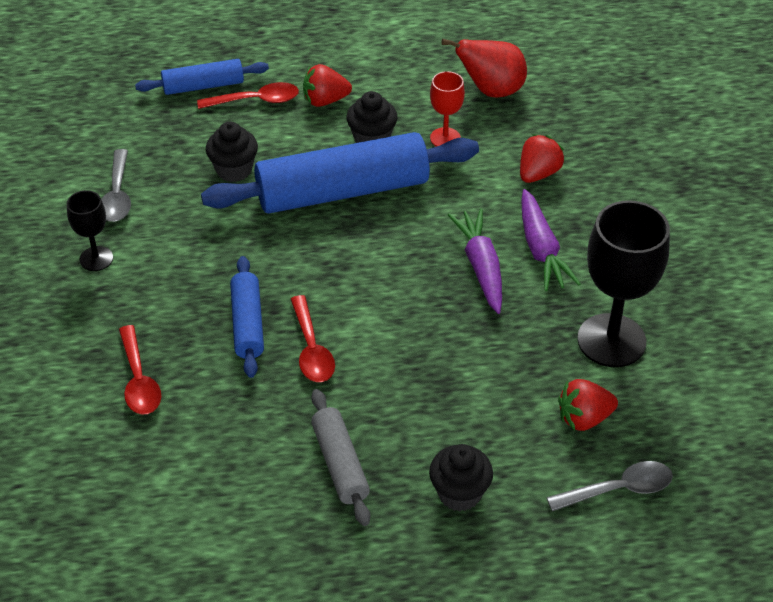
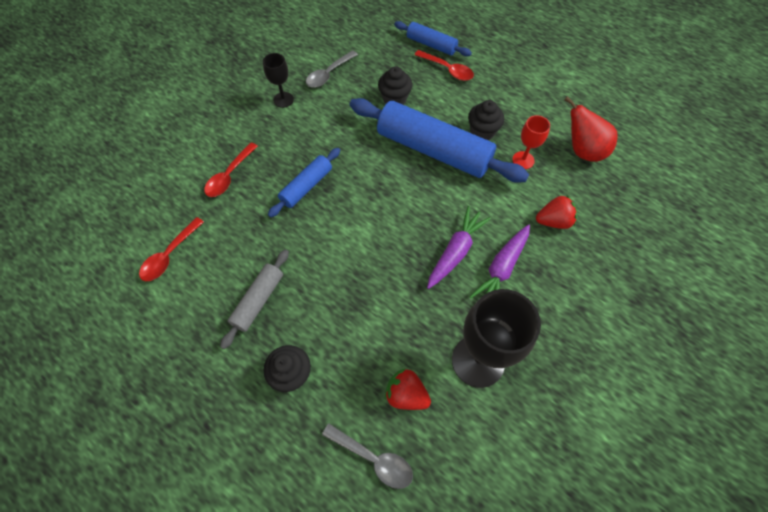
camera: 45 degrees right, 15 degrees up
(311, 349) = (318, 225): red spoon -> red spoon (169, 255)
(325, 100) = (482, 93): red strawberry -> none

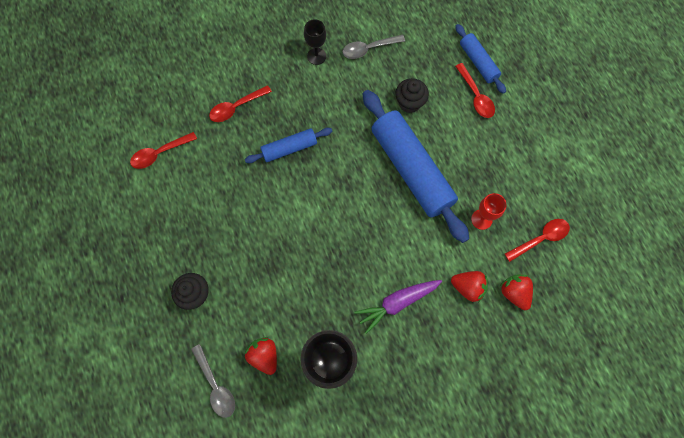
camera: 30 degrees right, 10 degrees up
(258, 301) = (202, 225): grey rolling pin -> none
(455, 251) = (370, 268): purple carrot -> none
(482, 132) = (464, 174): black cupcake -> none
(582, 151) = (540, 238): red pear -> red spoon
(595, 205) = (514, 293): none -> red strawberry

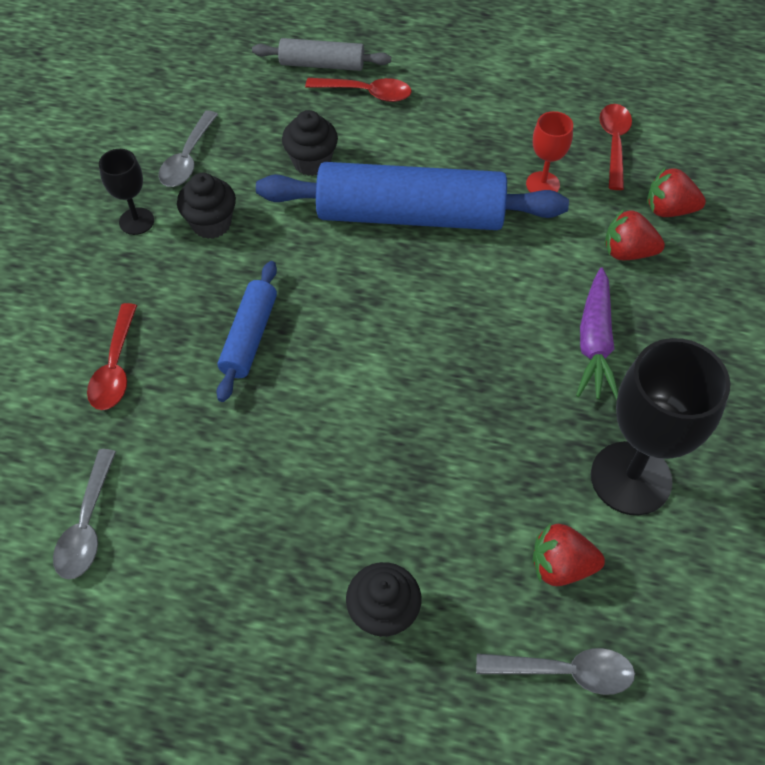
camera: 55 degrees left, 15 degrees down
(159, 153) = (87, 525): red spoon -> grey spoon
(339, 87) = (211, 224): none -> black cupcake
(468, 287) = (627, 252): red strawberry -> red strawberry turned 135 degrees counterclockwise
(478, 62) = (322, 65): blue rolling pin -> grey rolling pin

